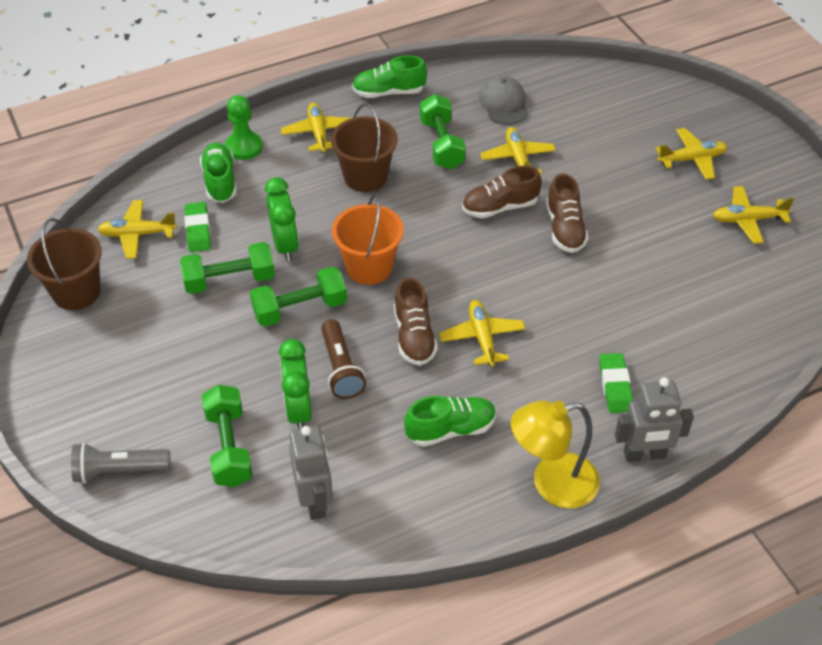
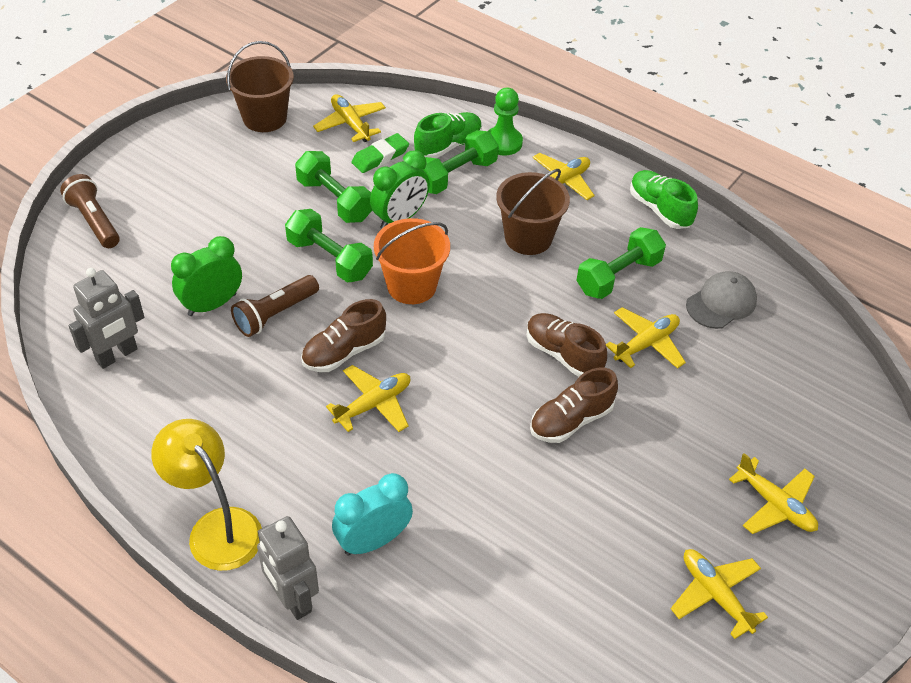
camera: 60 degrees right, 0 degrees up
(119, 471) = (94, 221): grey flashlight -> brown flashlight
(229, 447) = (149, 276): green dumbbell -> green dumbbell (456, 175)
(450, 429) = (244, 422): green shoe -> none
(615, 386) = (373, 541): green eraser -> turquoise clock

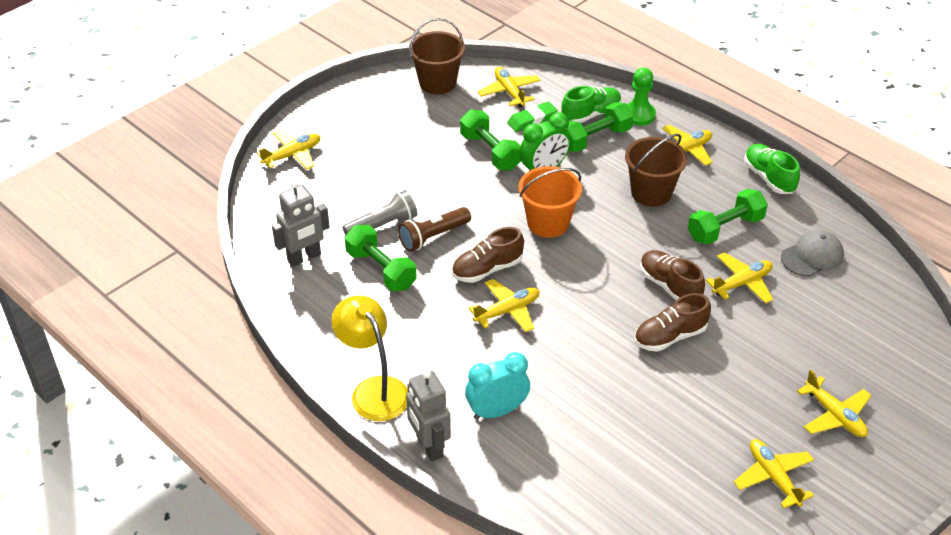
camera: 10 degrees right, 5 degrees down
(94, 221) = (292, 155): brown flashlight -> yellow plane
(212, 304) = (383, 225): green clock -> grey flashlight
(329, 259) = (482, 197): green dumbbell -> green dumbbell (381, 270)

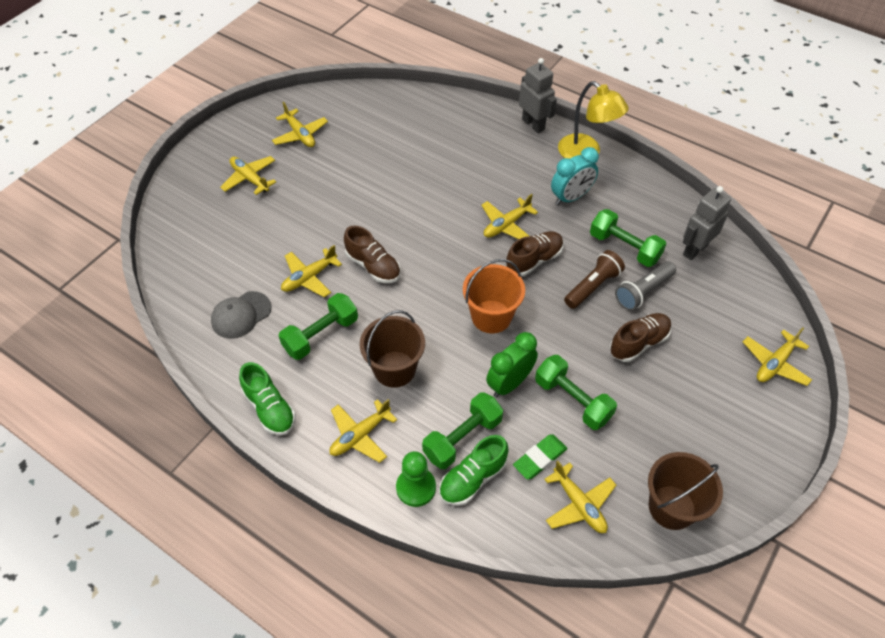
camera: 170 degrees right, 10 degrees up
(497, 411) = (494, 151): turquoise clock -> turquoise clock (571, 197)
(670, 337) = (372, 221): brown shoe -> brown shoe (638, 343)

